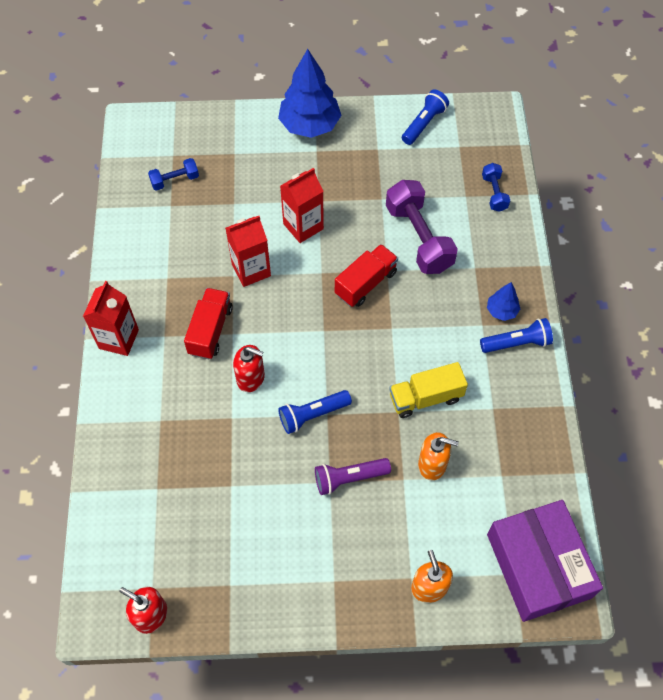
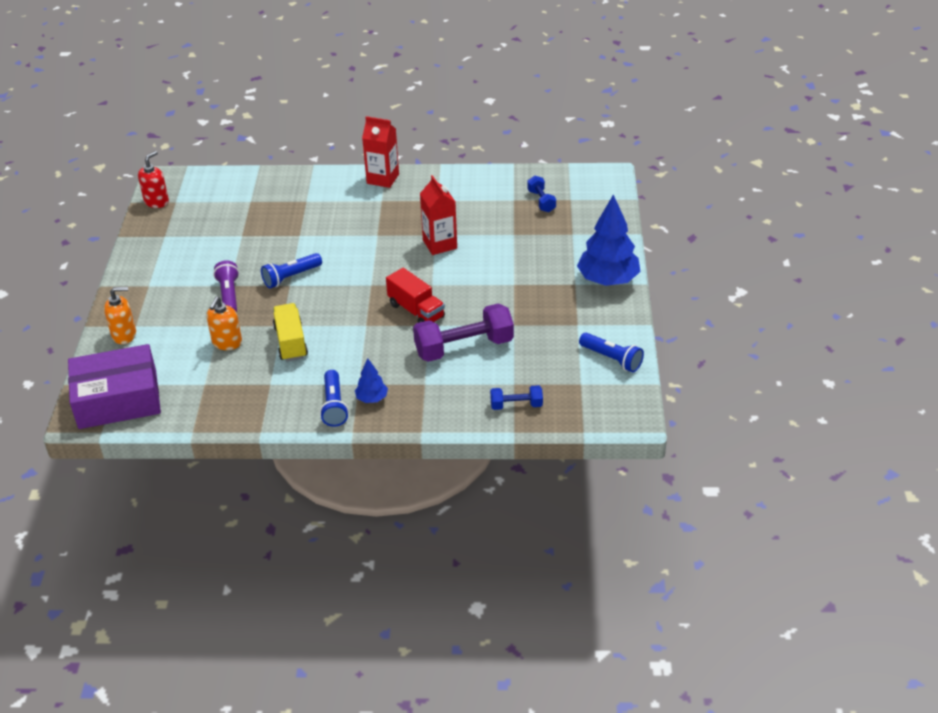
camera: 95 degrees right, 20 degrees down
(210, 330) = (382, 223): red truck -> none
(251, 378) = (332, 244): red soap dispenser -> none
(303, 226) = (484, 274): red carton -> none
(312, 415) = (291, 277): blue flashlight -> blue flashlight turned 105 degrees counterclockwise

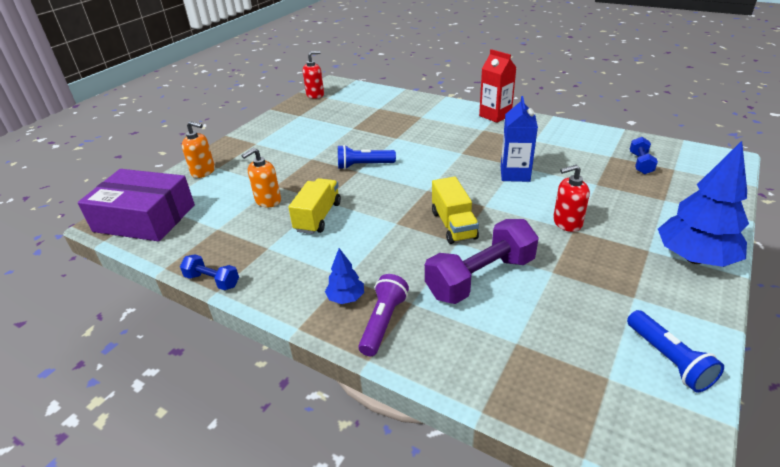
camera: 30 degrees right, 5 degrees down
(229, 295) = (304, 165): purple flashlight -> purple flashlight (383, 322)
(334, 406) = (304, 291): blue flashlight -> none
(416, 311) = (453, 225): red truck -> yellow truck
(440, 244) = (515, 174): red carton -> blue carton
(464, 347) = (480, 277): purple dumbbell -> purple dumbbell turned 45 degrees counterclockwise
(506, 279) = (567, 223): none -> red soap dispenser
(516, 405) = (504, 373): blue dumbbell -> blue dumbbell (212, 281)

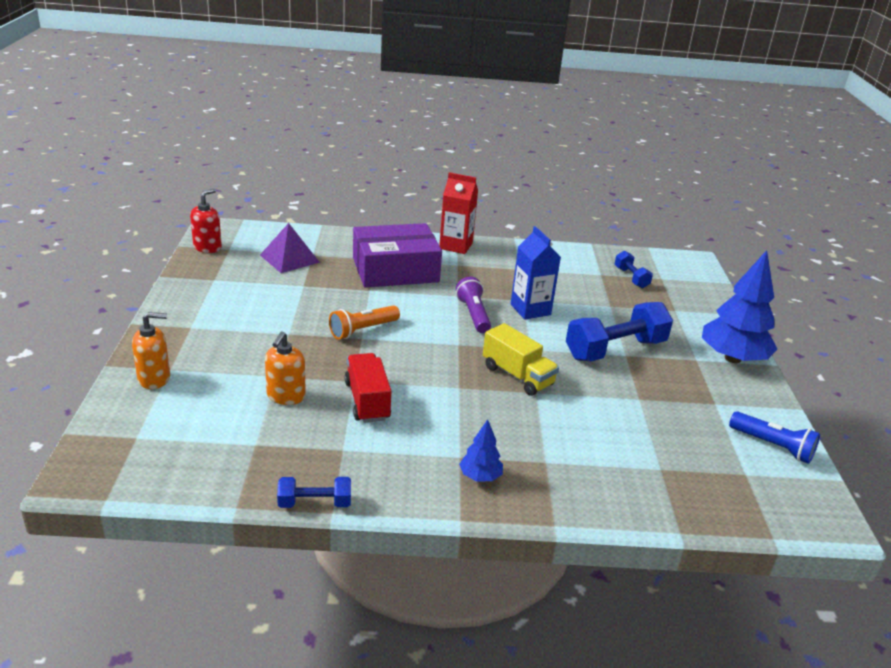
camera: 35 degrees left, 5 degrees down
(145, 218) = (136, 457): purple box -> purple box (395, 270)
(318, 217) = (367, 401): yellow truck -> red truck
(360, 108) = (289, 258): none -> purple pyramid
(364, 165) = (362, 330): blue flashlight -> orange flashlight
(383, 322) = (537, 488): purple flashlight -> purple flashlight (473, 314)
(480, 277) = (585, 421): purple dumbbell -> none
(567, 223) = (615, 349): red soap dispenser -> blue dumbbell

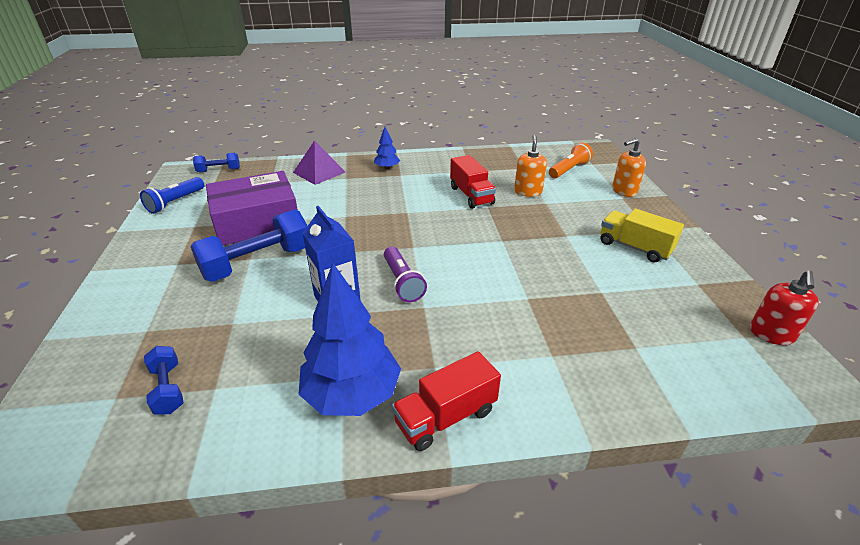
camera: 175 degrees right, 5 degrees up
(289, 258) = (657, 333): purple pyramid -> purple pyramid (319, 172)
(315, 503) = (473, 150): blue dumbbell -> blue dumbbell (219, 170)
(362, 330) = (505, 248): orange flashlight -> orange flashlight (569, 170)
(395, 270) = (514, 338): purple box -> purple box (257, 221)
(456, 246) = (446, 417): red carton -> red truck
(517, 376) = (359, 226): yellow truck -> yellow truck (634, 247)
(732, 358) = (134, 271): blue tree -> blue tree (352, 394)
(772, 446) = (175, 202): blue flashlight -> blue flashlight turned 90 degrees counterclockwise

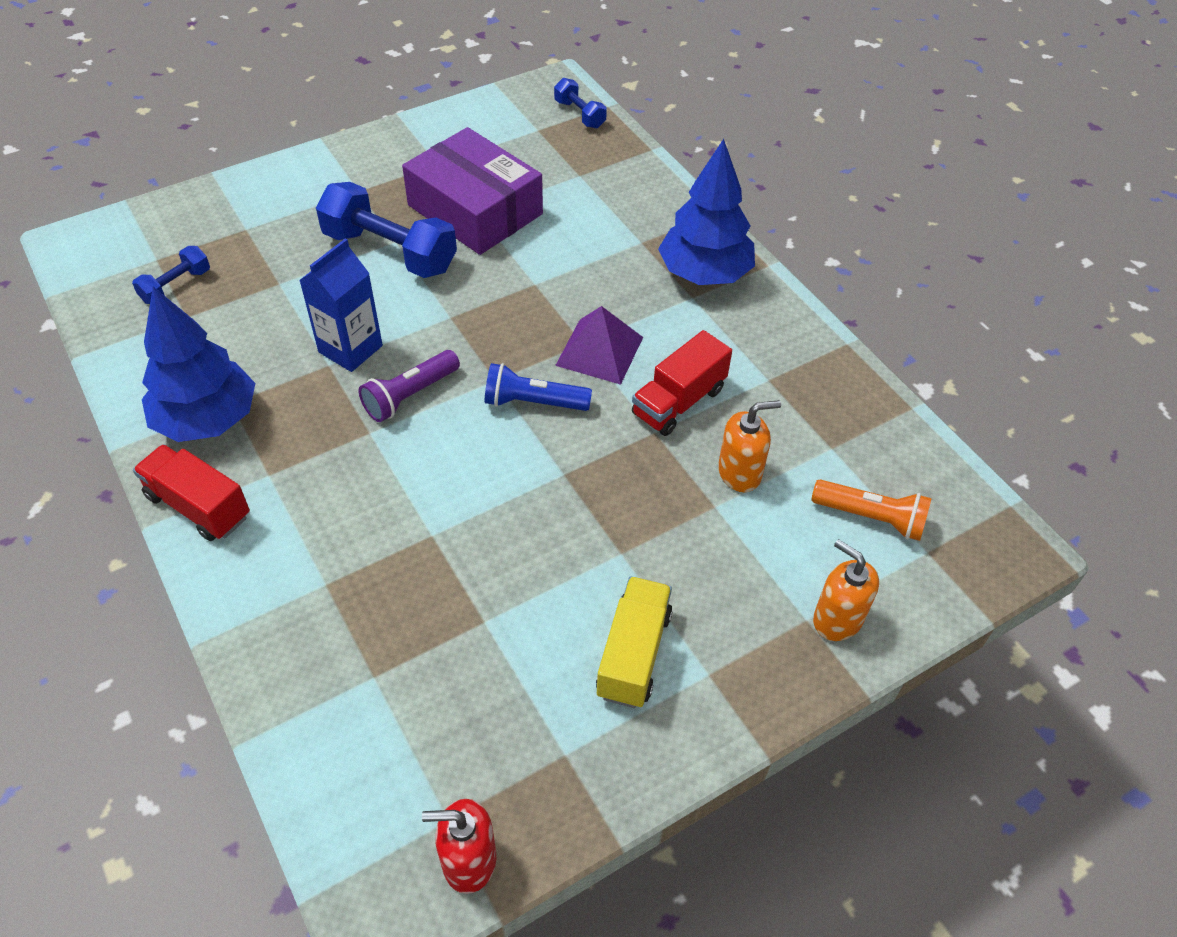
camera: 65 degrees right, 15 degrees up
(175, 202) = (479, 121): blue flashlight -> blue flashlight (533, 402)
(319, 172) = (639, 208): purple pyramid -> purple pyramid (599, 351)
(387, 168) = (704, 274): blue tree -> blue tree, size x2.08

